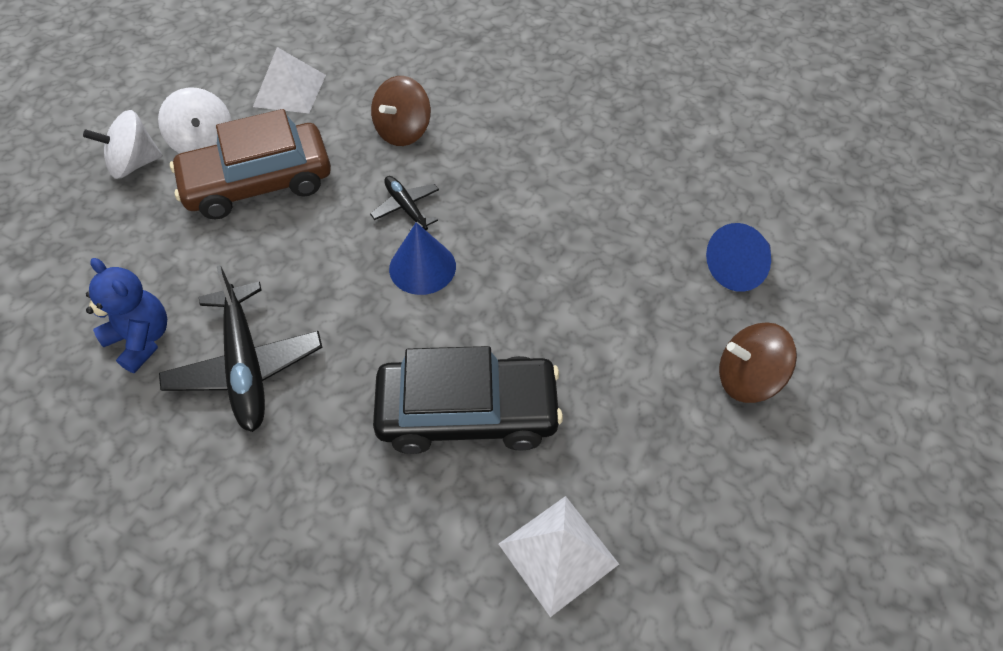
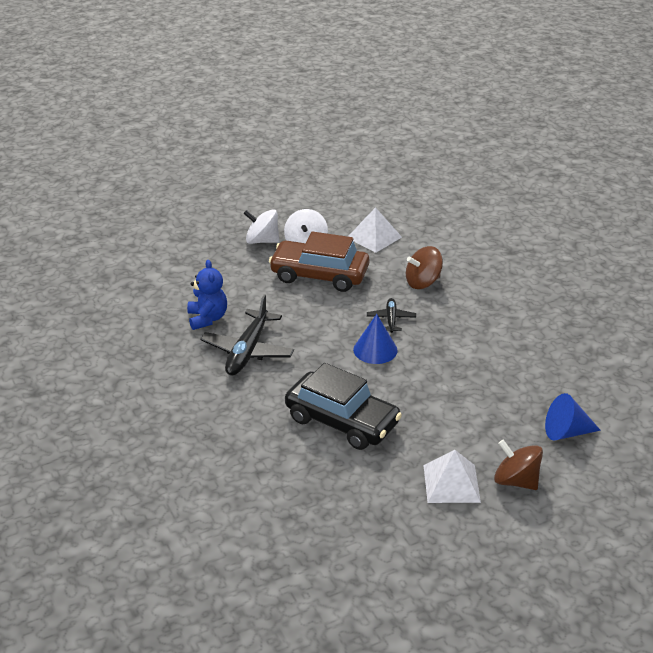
camera: 35 degrees right, 20 degrees down
(558, 554) = (335, 496): white pyramid -> white pyramid (451, 483)

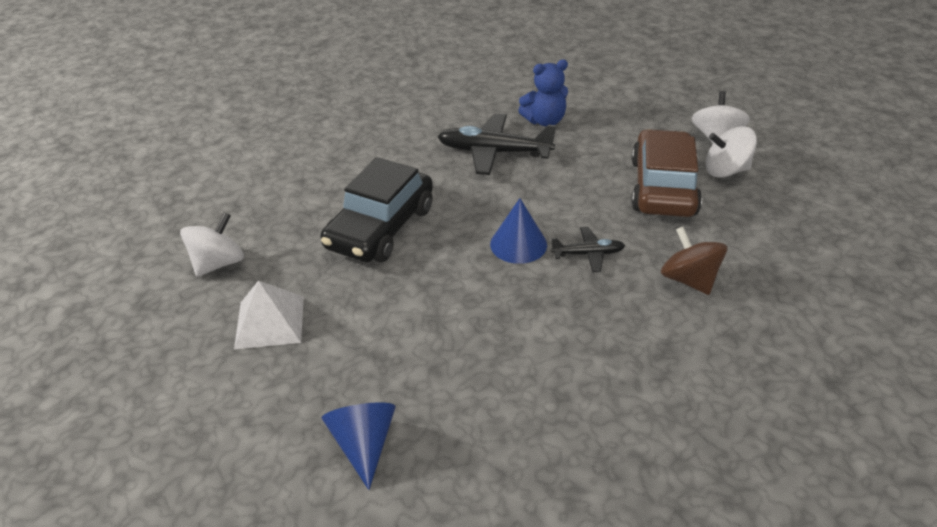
camera: 85 degrees right, 5 degrees up
(374, 237) = (781, 226): white pyramid -> none
(375, 521) = (218, 263): none -> white spinning top
(516, 481) = (267, 384): brown spinning top -> none

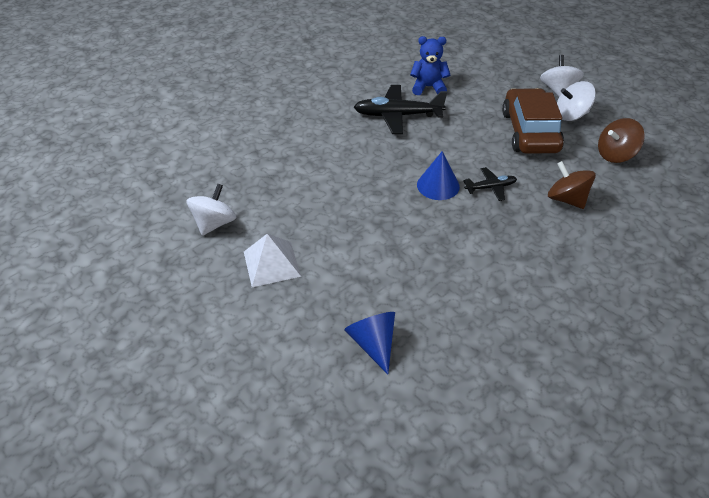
camera: 10 degrees left, 5 degrees up
(381, 228) = (331, 183): black car -> none
(545, 121) = (428, 87): blue teddy bear -> blue teddy bear turned 150 degrees counterclockwise
(774, 227) = (615, 155): none -> brown spinning top

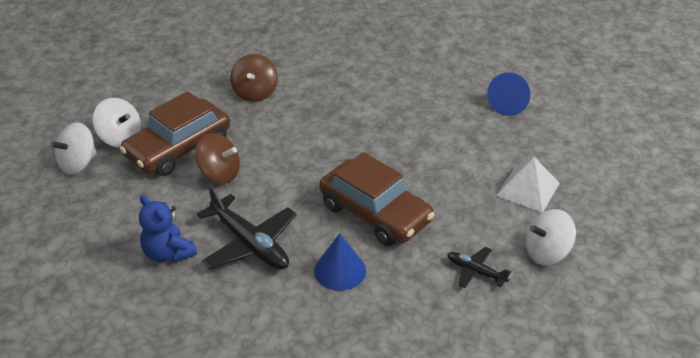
camera: 135 degrees left, 5 degrees down
(354, 175) = (375, 213): none -> brown car
(438, 185) = (323, 160): blue cone -> blue cone (340, 270)
(490, 187) = (289, 133): black plane -> black plane (476, 272)
(615, 155) = (161, 93): brown spinning top -> brown spinning top (219, 173)

